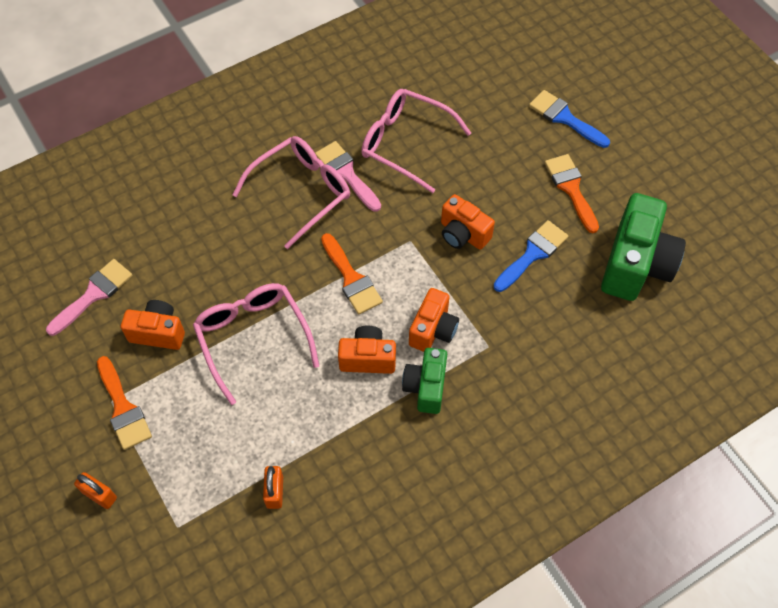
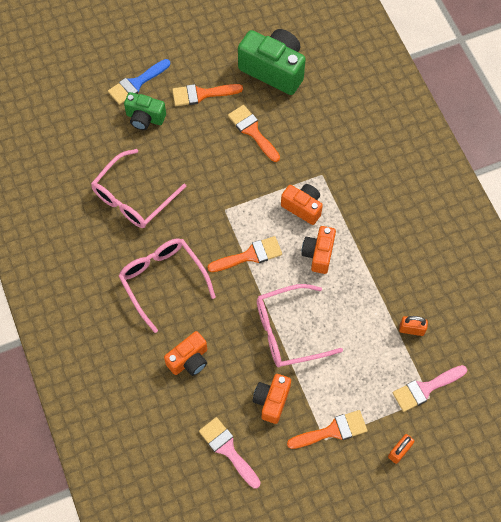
camera: 80 degrees left, 5 degrees up
(346, 173) = (152, 245): pink brush -> pink brush (425, 388)
(426, 387) = (347, 220): green camera -> green camera (145, 118)
(463, 234) = (226, 173): orange camera -> orange camera (189, 360)
(532, 254) = (252, 131): blue brush -> orange brush

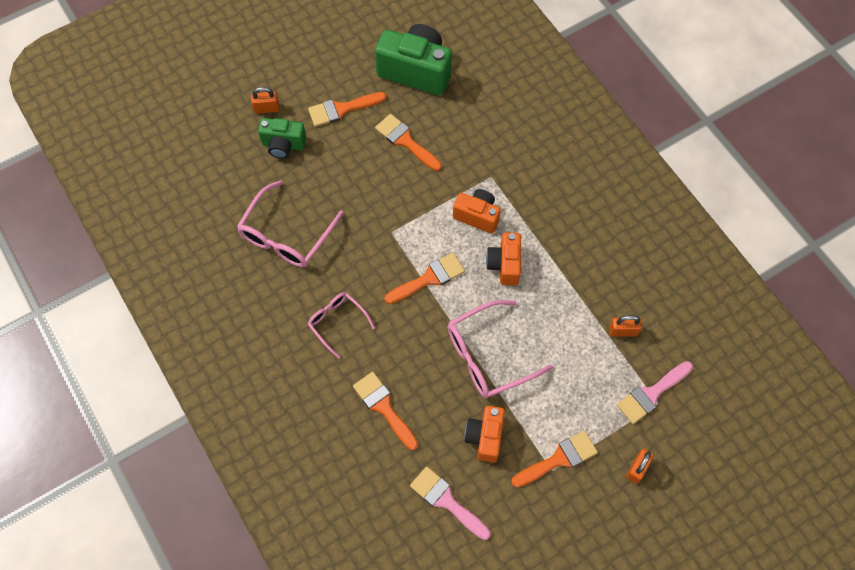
camera: 10 degrees left, 0 degrees up
(136, 83) = (267, 108): blue brush -> orange padlock
(163, 281) = (337, 322): pink glasses -> pink glasses, size x0.60
(189, 360) = (383, 407): orange camera -> orange brush

